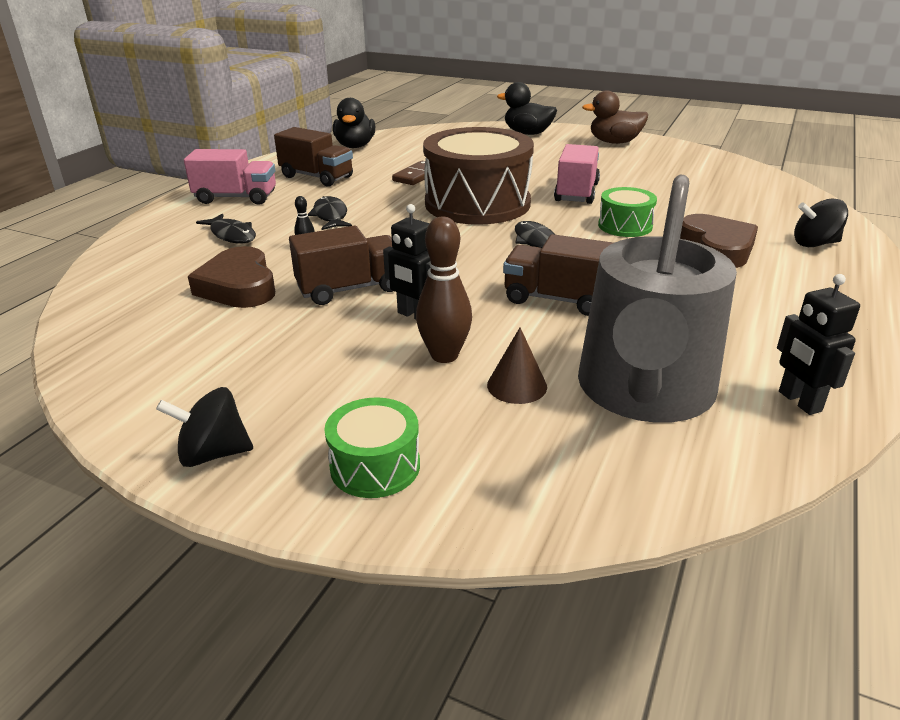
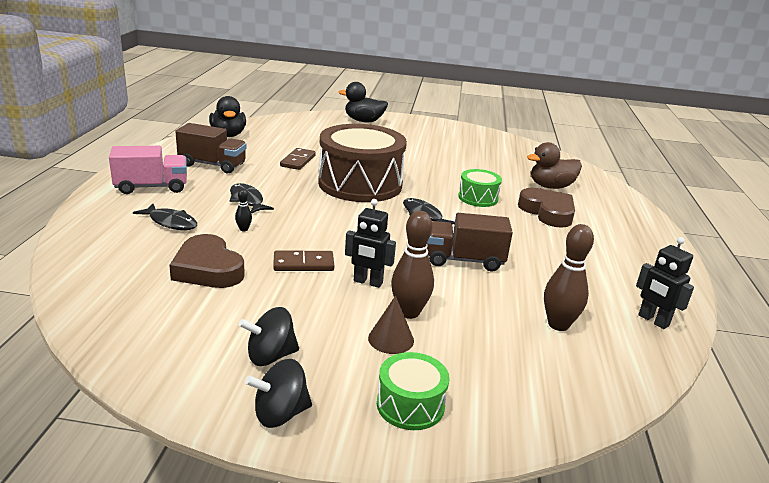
camera: 20 degrees left, 5 degrees down
(350, 289) = (303, 264): brown truck -> brown domino
(517, 385) = (473, 330): brown cone -> brown cone (391, 339)
(576, 192) = (429, 172): pink truck -> none
(614, 142) = (433, 128): brown duck -> brown duck (551, 186)
(644, 391) = (558, 325): grey watering can -> brown bowling pin
(814, 244) = (606, 205): black spinning top -> black spinning top (270, 356)

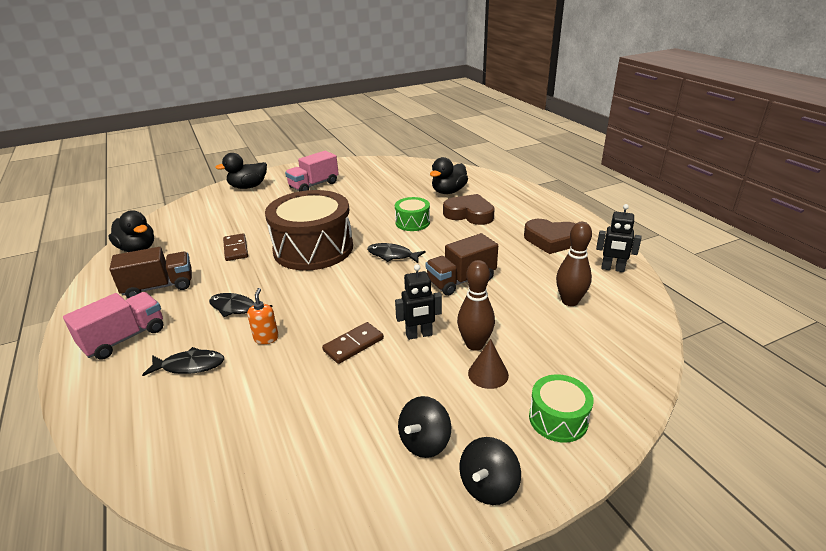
camera: 30 degrees left, 5 degrees up
(208, 269) = (280, 393): brown heart -> brown heart (552, 240)
(244, 229) = (266, 338): black bowling pin -> orange soap dispenser
(422, 138) = (314, 185): none -> pink truck
(551, 186) = (448, 191): brown duck -> black duck

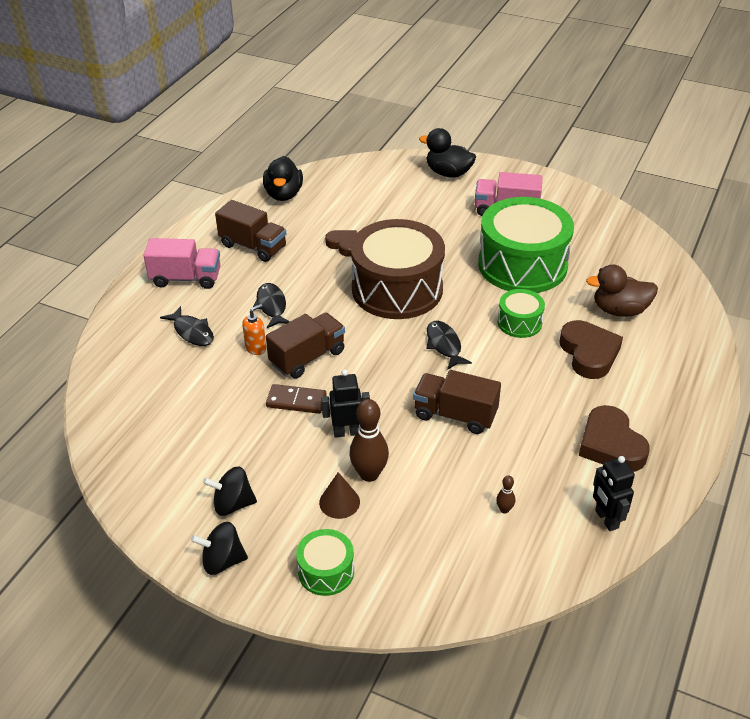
camera: 50 degrees right, 10 degrees up
(235, 249) = (344, 245): brown domino -> brown heart
(316, 317) = (307, 357): none -> brown truck
(367, 200) = (522, 265): none -> green drum
(419, 335) = (347, 432): black robot -> black robot turned 135 degrees clockwise
(448, 191) = (619, 310): black duck -> brown duck
(570, 301) = (504, 509): brown bowling pin -> brown bowling pin, size x0.47

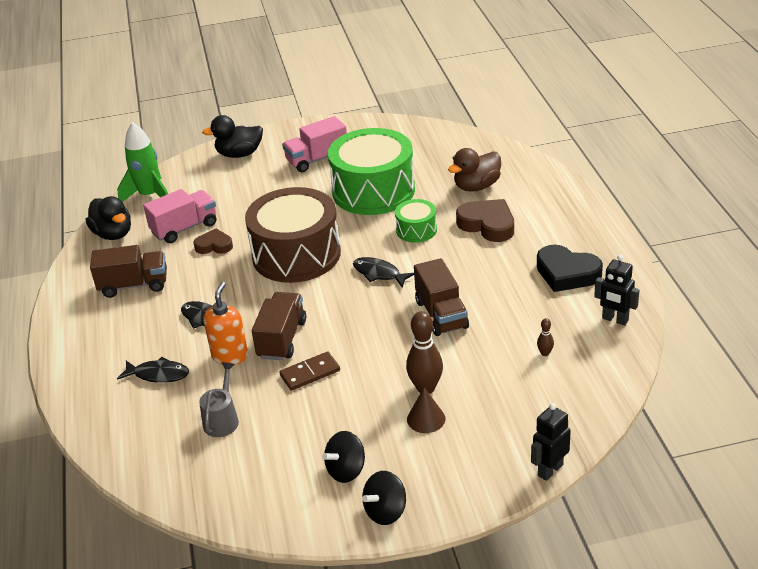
camera: 35 degrees left, 5 degrees down
(186, 278) = (101, 339): pink truck -> pink truck (184, 228)
(194, 399) = (222, 420): none -> grey watering can
(256, 348) = (230, 356): orange soap dispenser -> orange soap dispenser, size x1.54
(326, 571) = (470, 468): green drum -> none
(342, 175) = (150, 196): none -> green rocket
(347, 432) = (375, 371): black robot -> black robot (550, 470)
(455, 415) = (441, 314): brown truck -> brown truck turned 90 degrees counterclockwise
(611, 445) = (567, 273): brown heart -> black heart

